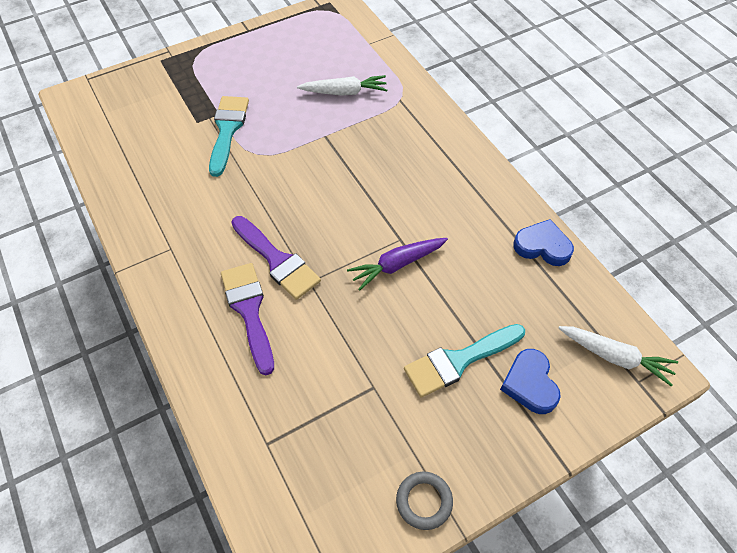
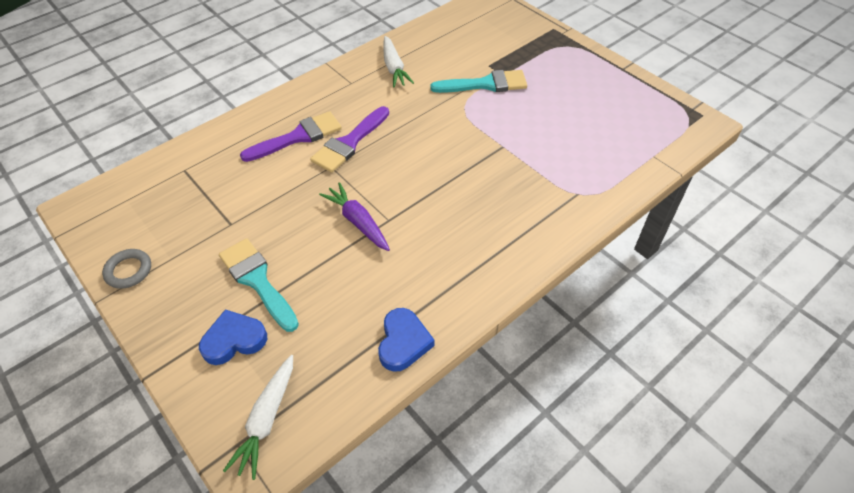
camera: 80 degrees right, 5 degrees down
(344, 92) = (568, 149): white carrot -> white carrot (394, 68)

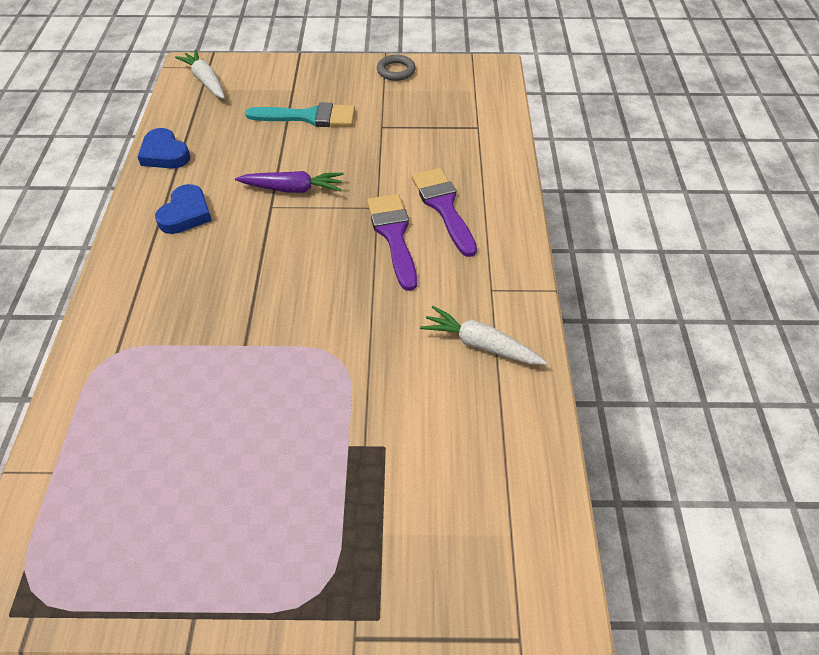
camera: 130 degrees right, 0 degrees up
(234, 340) = (276, 90): blue heart -> blue heart (186, 214)
(298, 137) = (443, 207): purple brush -> purple brush turned 150 degrees clockwise
(485, 84) = (353, 411): turquoise brush -> none

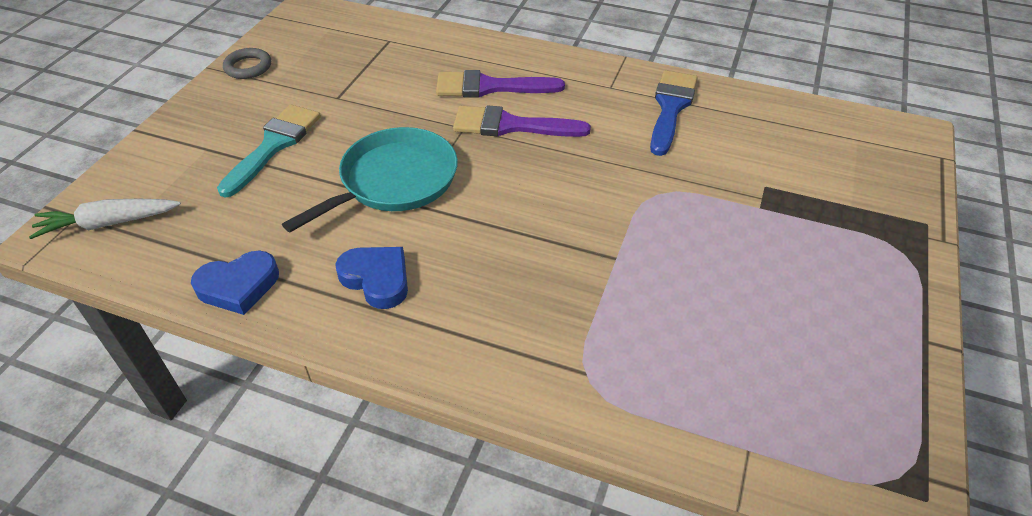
camera: 70 degrees left, 5 degrees down
(292, 189) = (394, 181): purple carrot -> turquoise pan
(481, 344) = (670, 108): white carrot -> blue brush

